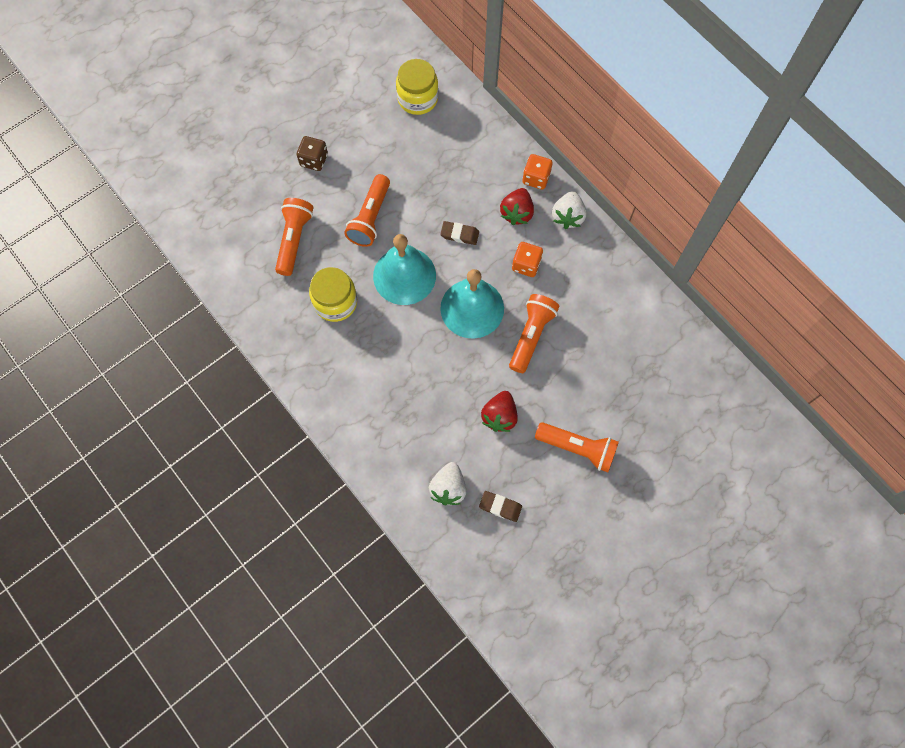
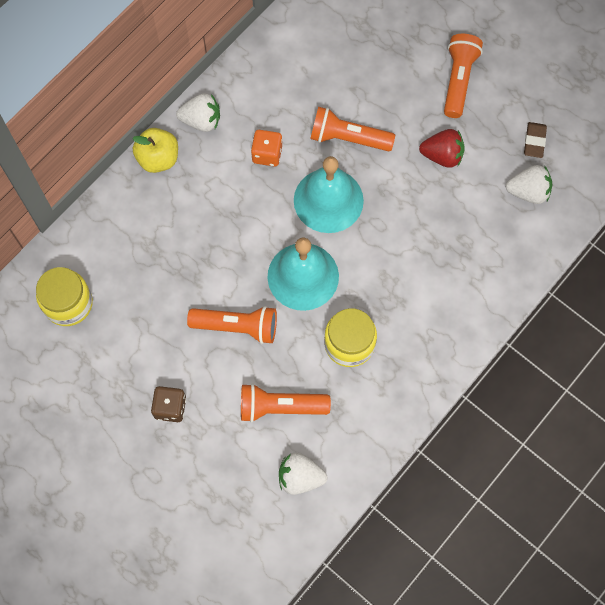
camera: 100 degrees left, 0 degrees up
(232, 245) = (300, 477): none -> white strawberry
(459, 234) = (242, 227): brown eraser -> none
(517, 213) = (205, 172): red strawberry -> none
(536, 178) = (158, 158): orange dice -> yellow apple

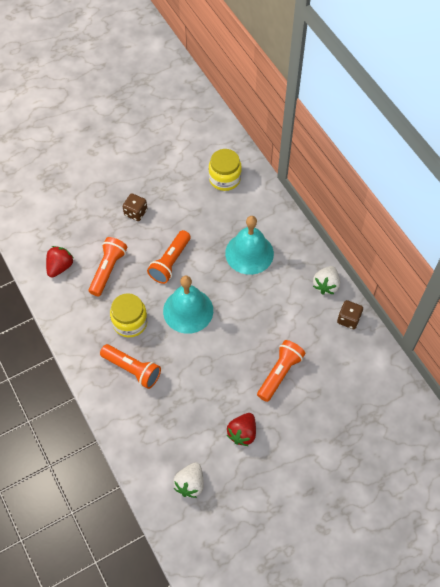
camera: 110 degrees right, 10 degrees down
(158, 158) = (306, 252): yellow apple -> none
(242, 82) = (348, 319): none -> brown dice
(267, 154) = (286, 317): orange dice -> none
(300, 477) = (60, 267): white strawberry -> red strawberry
(328, 200) = (236, 344): turquoise bell -> turquoise bell (249, 253)
(458, 80) = (301, 470): orange flashlight -> orange flashlight (132, 369)
(534, 141) = (229, 506): brown eraser -> none

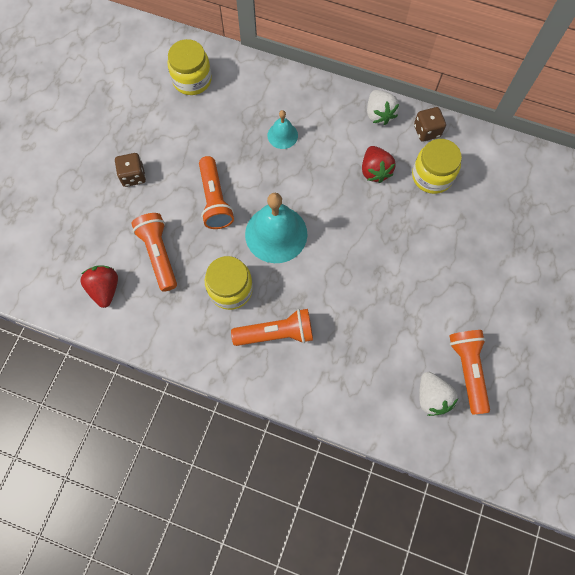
camera: 40 degrees left, 10 degrees up
(242, 433) = (433, 309): red strawberry -> red strawberry (375, 171)
(249, 253) = (282, 135): turquoise bell -> turquoise bell, size x0.52
(280, 373) = (414, 227): orange flashlight -> orange flashlight (467, 370)
(323, 350) = (432, 176): none -> yellow jar

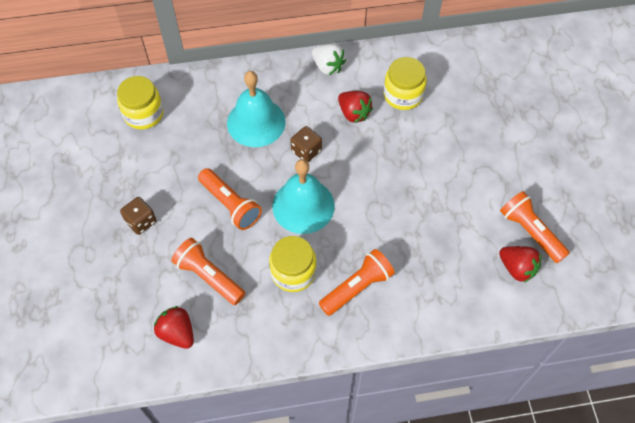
camera: 30 degrees left, 10 degrees down
(282, 135) = (256, 122): turquoise bell -> turquoise bell, size x1.92
(427, 131) = (375, 62): brown dice -> brown dice (306, 151)
(432, 397) = (517, 268): white strawberry -> red strawberry

